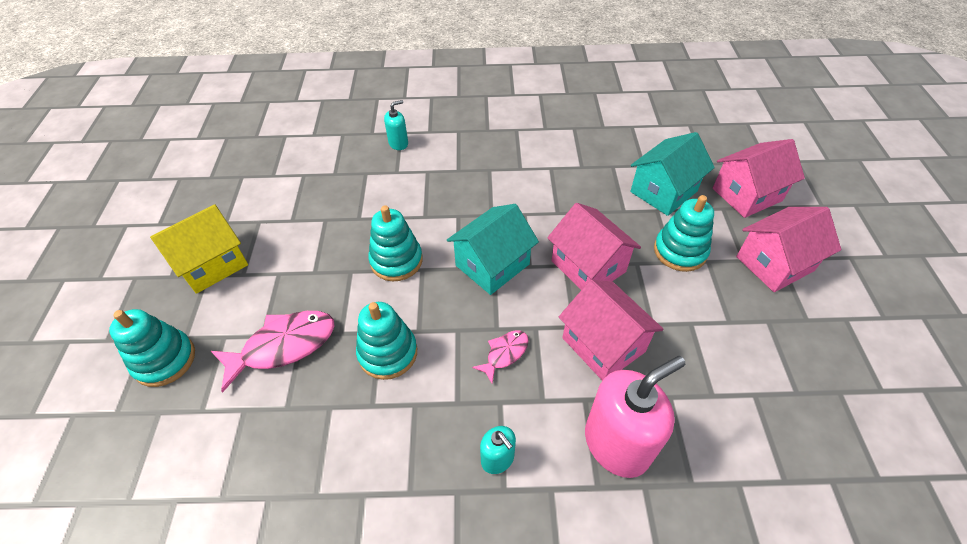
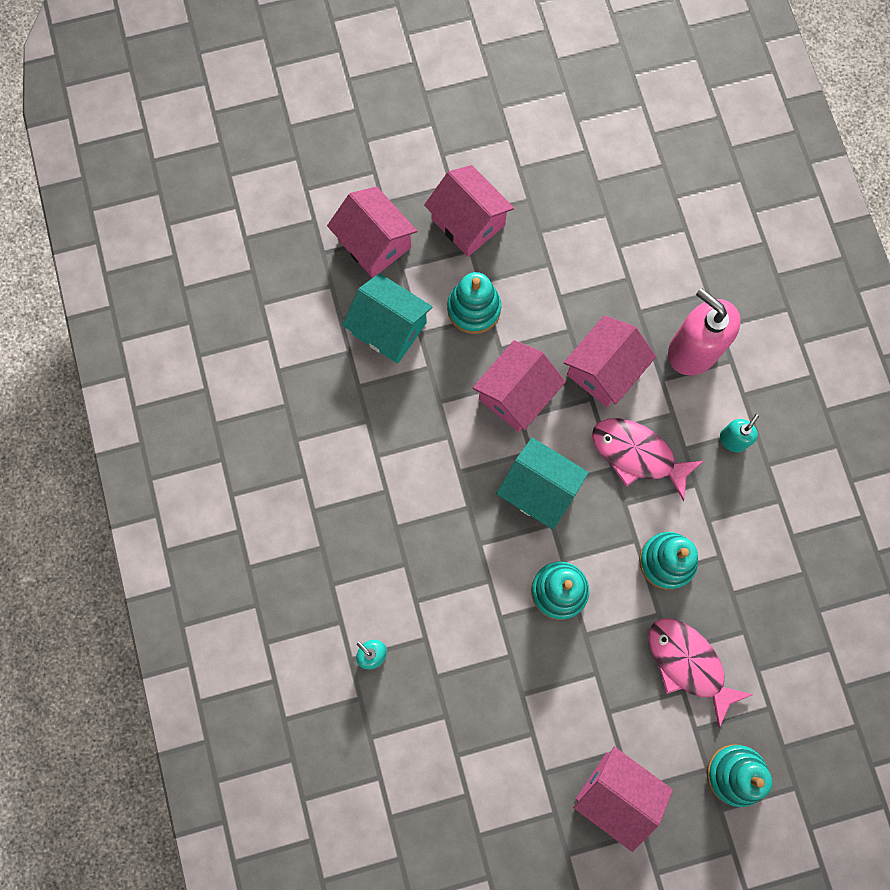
camera: 105 degrees left, 25 degrees up
(212, 264) = (616, 794): yellow house -> pink house
(505, 354) = (637, 455): pink fish -> pink fish, size x1.87

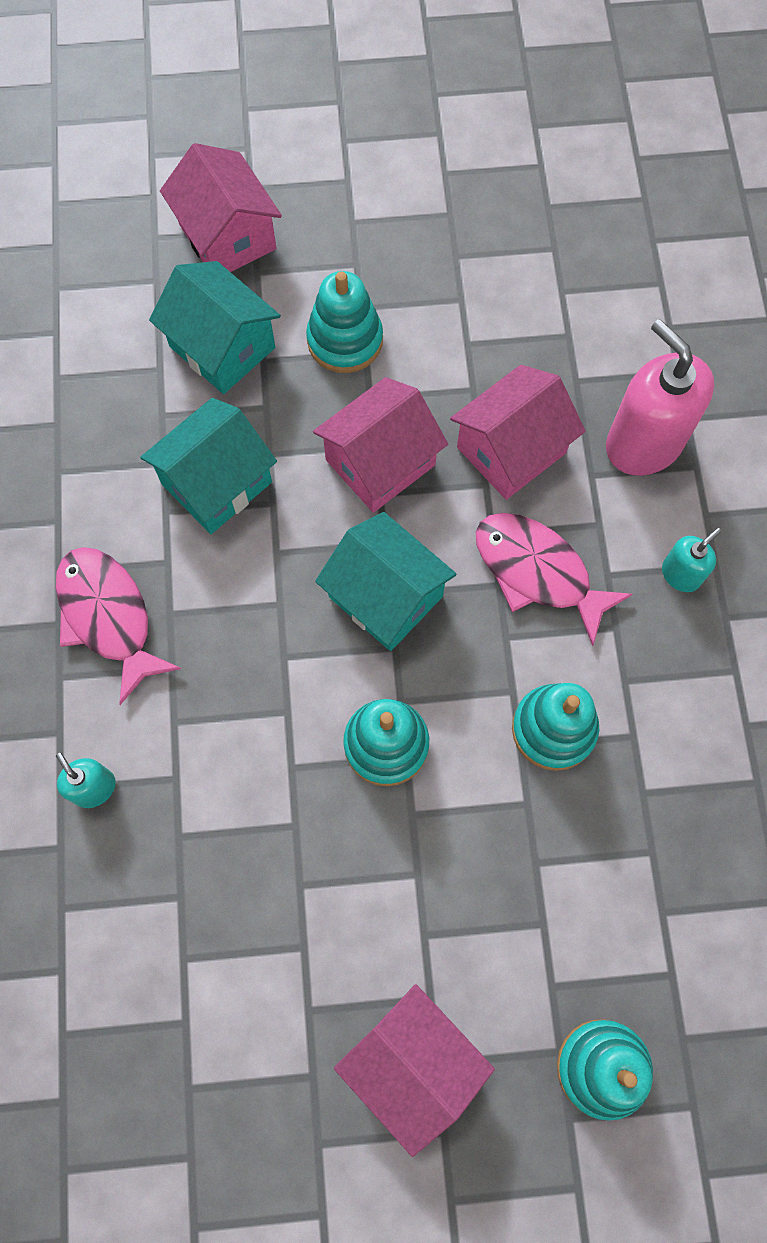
camera: 10 degrees right, 5 degrees down
(407, 429) = (216, 483): none -> turquoise house
(468, 222) = (361, 229): pink house -> none
(688, 664) = (559, 885): pink fish -> pink fish (108, 617)

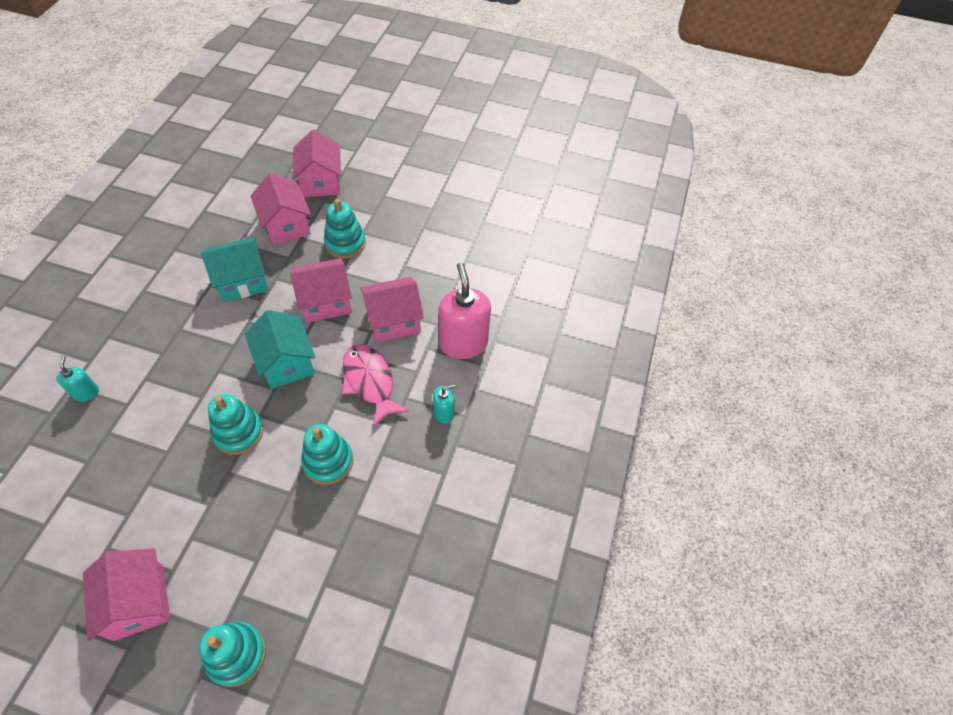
camera: 20 degrees right, 15 degrees down
(108, 617) = (150, 319): pink fish -> none
(222, 347) = (286, 225): turquoise house -> pink house

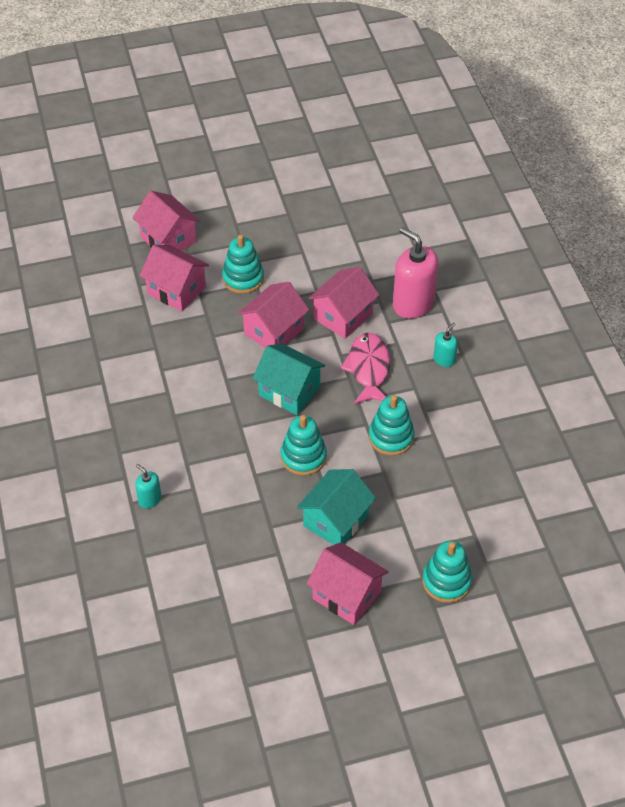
camera: 30 degrees left, 5 degrees down
(242, 281) = (187, 352): turquoise house -> turquoise house (336, 520)
(370, 382) = (368, 369): pink fish -> pink fish turned 60 degrees clockwise

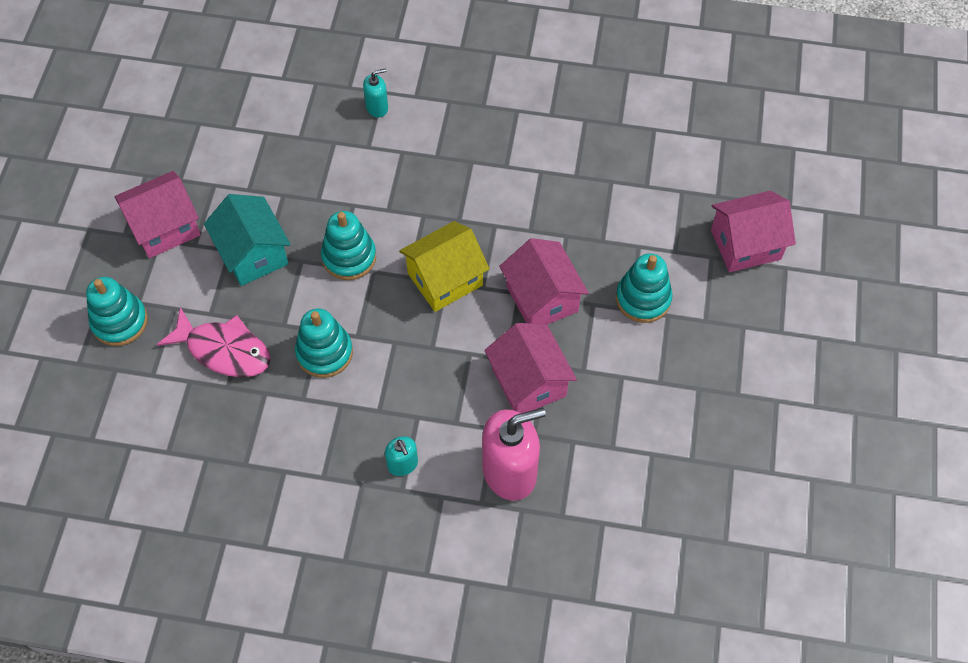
camera: 115 degrees right, 10 degrees up
(176, 290) = (655, 224): pink house -> none
(289, 391) = (445, 279): turquoise house -> yellow house
(368, 369) = (433, 373): pink fish -> pink fish (224, 350)

